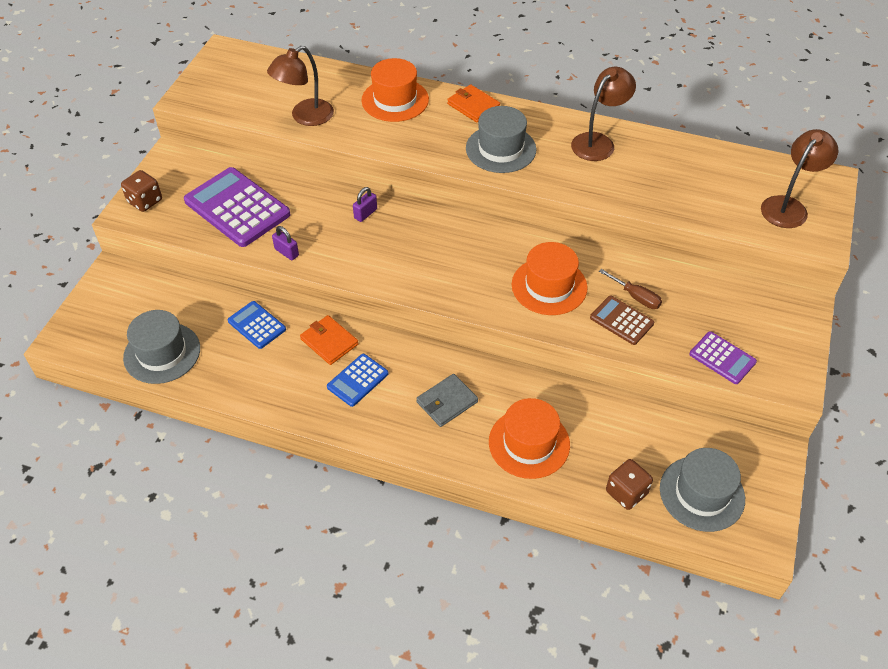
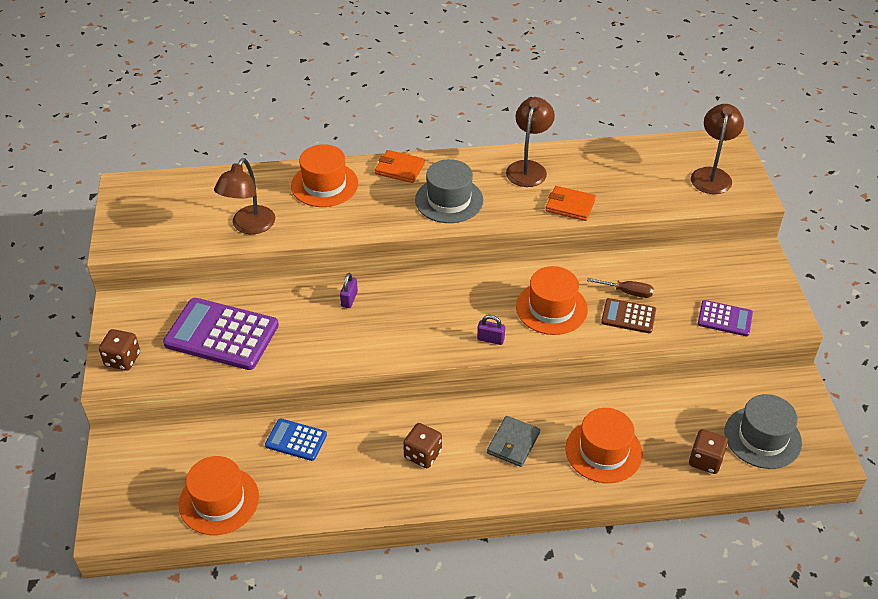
camera: 25 degrees left, 5 degrees down
(162, 353) = (219, 500): grey hat -> orange hat
(286, 252) = (298, 360): purple padlock -> purple padlock (490, 339)
(329, 342) = (374, 430): orange wallet -> orange wallet (570, 205)
(358, 380) = (422, 454): blue calculator -> brown dice

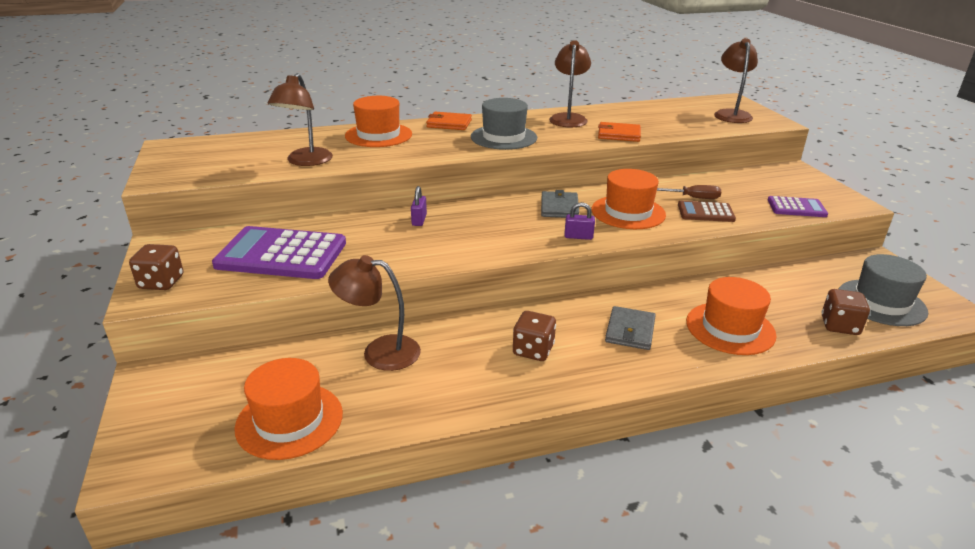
camera: 10 degrees left, 15 degrees down
(296, 440) = (379, 352): blue calculator -> brown lamp
(487, 294) = (559, 207): none -> grey wallet

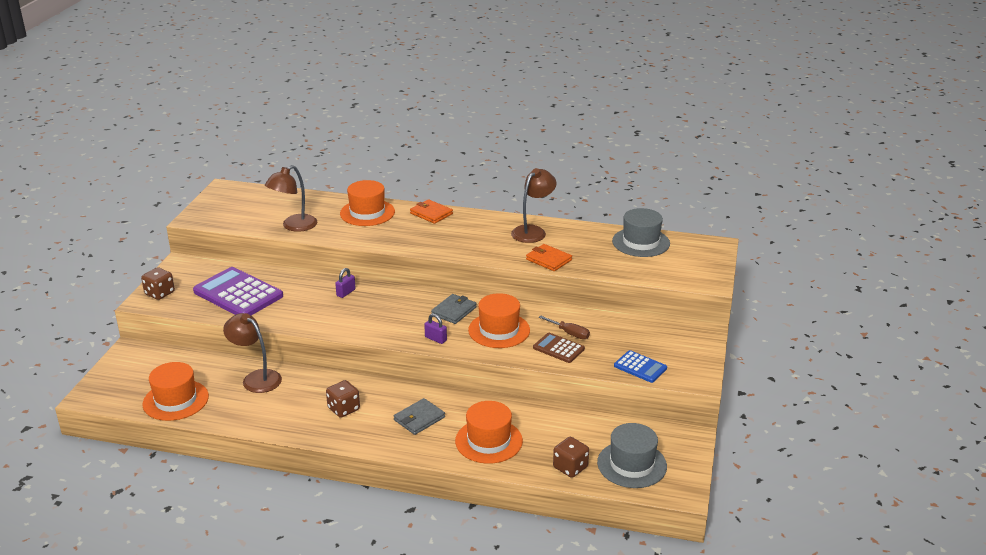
camera: 30 degrees right, 0 degrees up
(504, 137) = (454, 239): grey hat -> grey hat (641, 242)
(731, 114) = (684, 263): brown lamp -> none
(796, 208) = (640, 367): purple calculator -> blue calculator

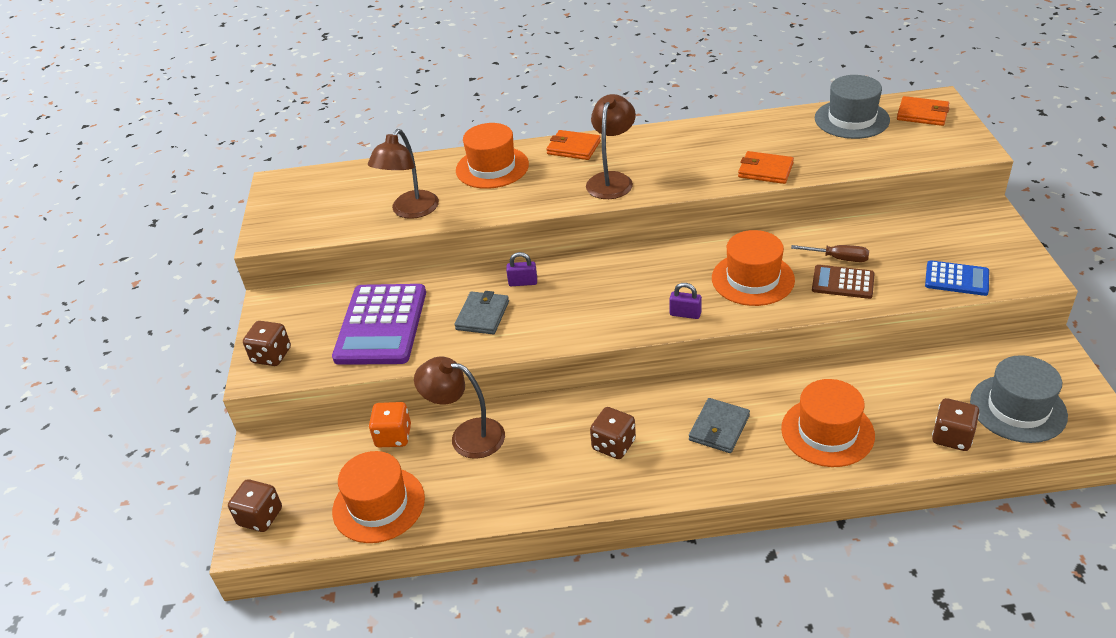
camera: 15 degrees left, 10 degrees up
(102, 387) = (260, 517): none -> brown dice
(211, 366) = (393, 436): none -> orange dice
(238, 294) = (381, 325): purple calculator -> purple calculator turned 105 degrees counterclockwise
(346, 292) = (523, 282): purple padlock -> purple padlock turned 75 degrees clockwise
(454, 311) = (677, 269): grey wallet -> grey wallet (482, 315)
(533, 231) = (715, 138): brown lamp -> brown lamp (612, 180)
(695, 251) = (922, 114): none -> orange wallet

